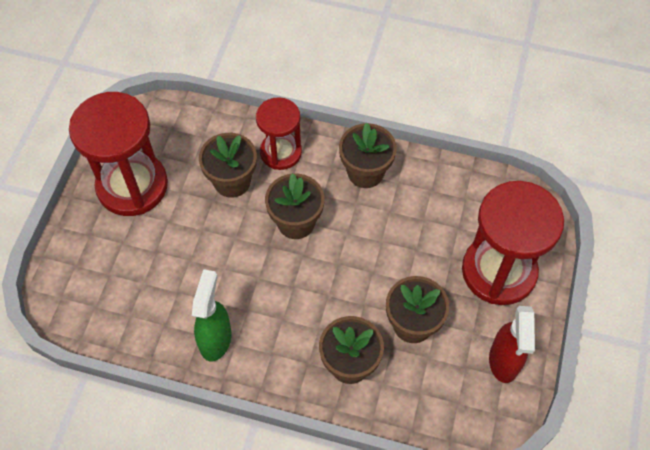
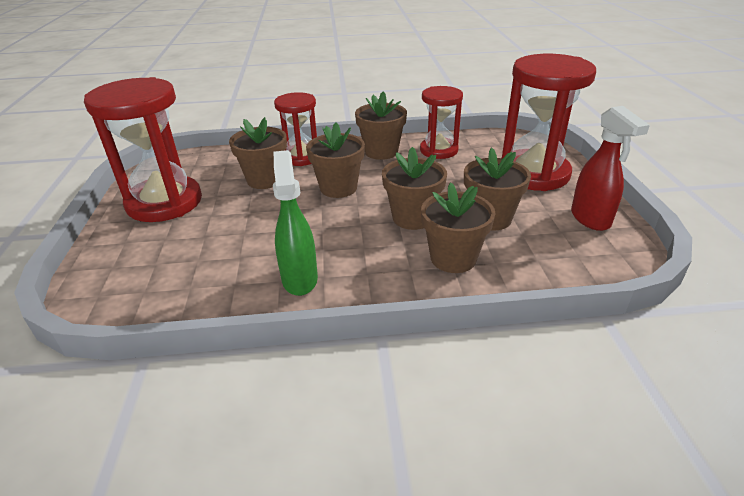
camera: 20 degrees left, 25 degrees down
(343, 296) = (413, 218): none -> brown flower pot
(426, 192) = (438, 150): none -> red hourglass

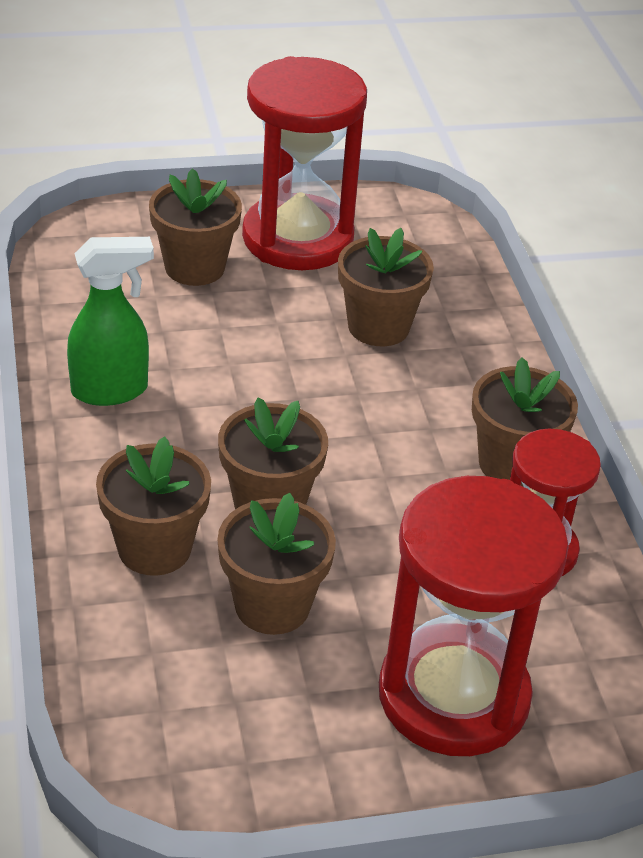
camera: 80 degrees right, 5 degrees up
(301, 157) = (469, 360): red hourglass -> none
(338, 188) = (360, 413): brown flower pot -> brown flower pot (194, 267)
(590, 219) = (277, 754): red spray bottle -> none

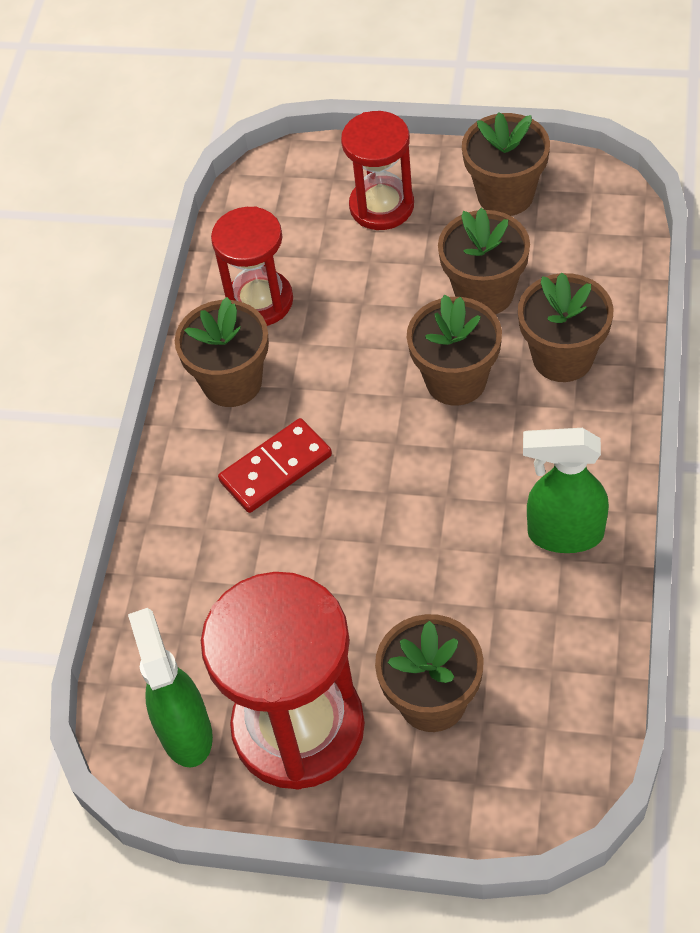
camera: 150 degrees left, 15 degrees up
(378, 327) = (271, 568): brown flower pot -> brown flower pot (505, 195)
(386, 224) = (185, 731): none -> green spray bottle
(419, 398) = (275, 468): none -> red domino
(453, 696) = (381, 206): red hourglass -> red hourglass, size x0.60

